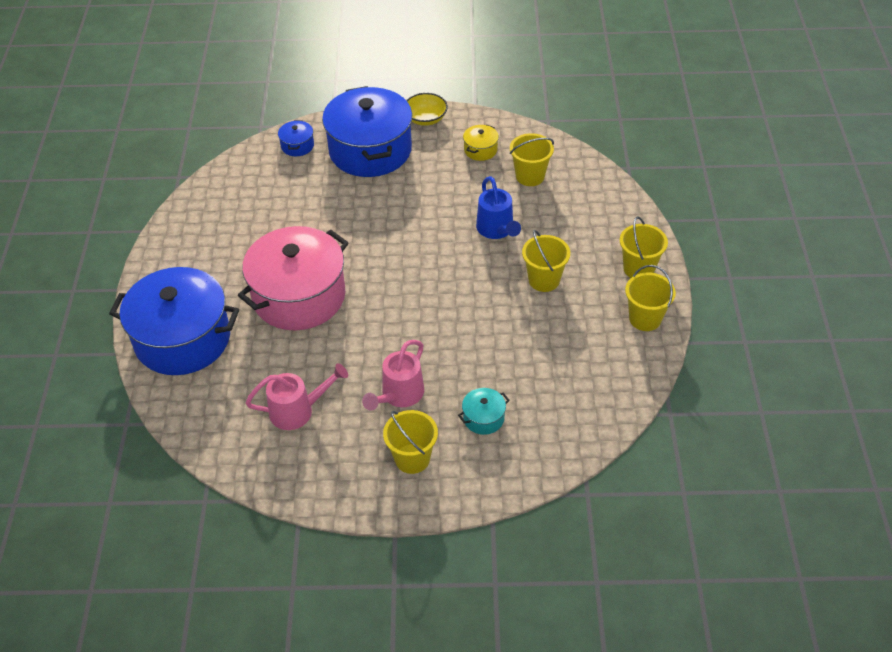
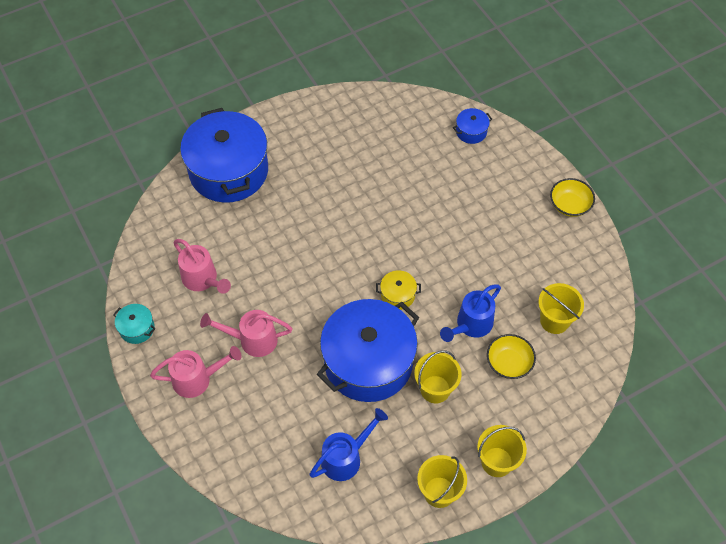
camera: 60 degrees right, 10 degrees up
(299, 296) = (311, 221): pink pot -> none
(370, 150) = (501, 184): blue pot -> blue pot (368, 362)
(412, 458) = (197, 379): yellow bucket -> pink watering can
(480, 150) = (560, 266): yellow pot -> yellow pot (398, 295)
(483, 418) = (261, 411): turquoise pot -> turquoise pot (137, 328)
(550, 221) = (509, 363): none -> yellow bowl
(573, 371) = (346, 457): none -> blue watering can

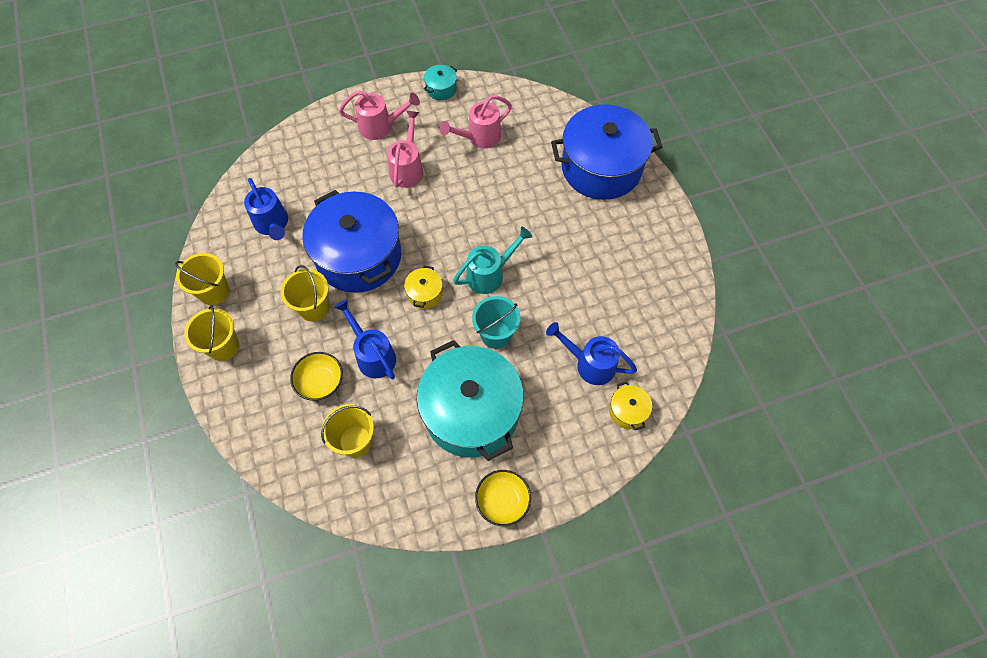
camera: 100 degrees right, 5 degrees up
(197, 379) = (381, 126): pink watering can -> pink watering can turned 90 degrees counterclockwise
(365, 245) = (490, 274): none -> turquoise watering can
(426, 231) = (496, 334): none -> turquoise bucket
(437, 160) = (590, 364): none -> blue watering can
(471, 131) = (627, 411): blue pot -> yellow pot
(503, 238) = (471, 412): none -> turquoise pot

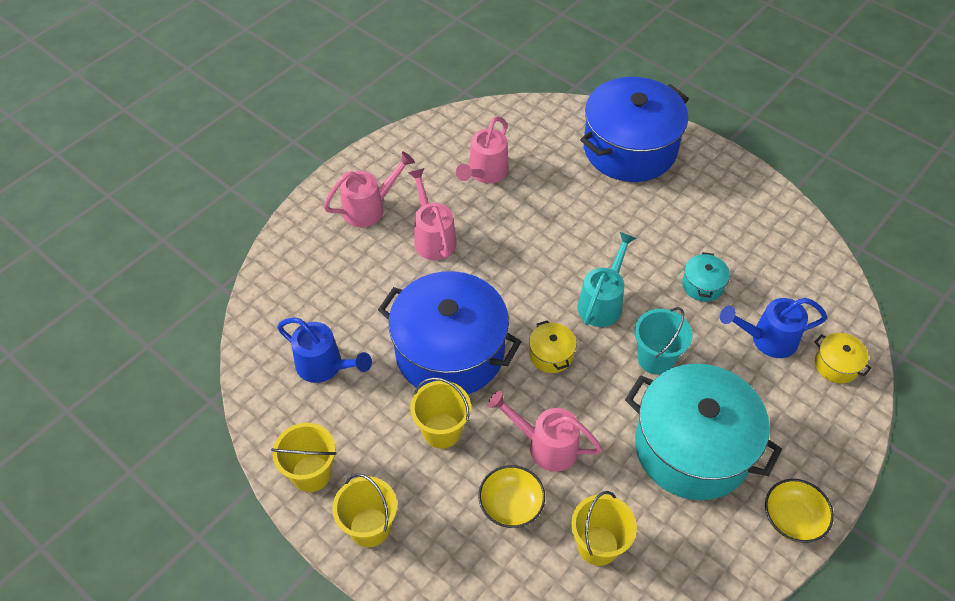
camera: 30 degrees left, 10 degrees down
(373, 354) = (545, 445): blue watering can -> pink watering can
(441, 89) = (406, 142): turquoise pot -> turquoise pot (702, 285)

